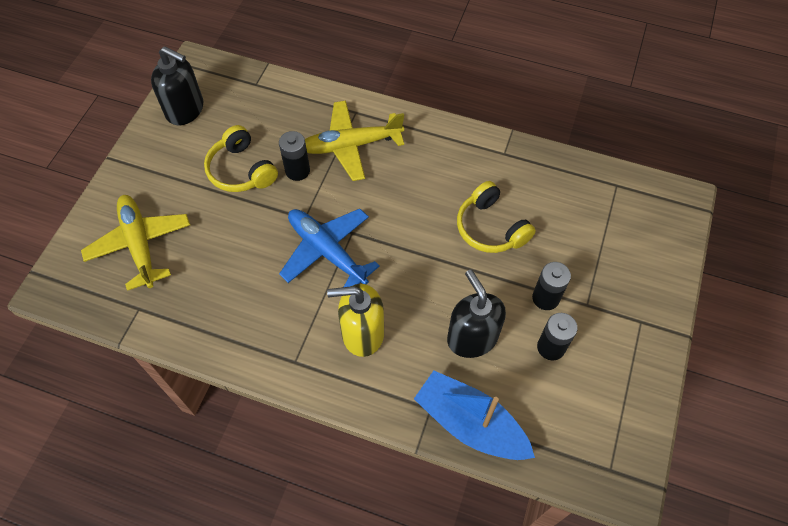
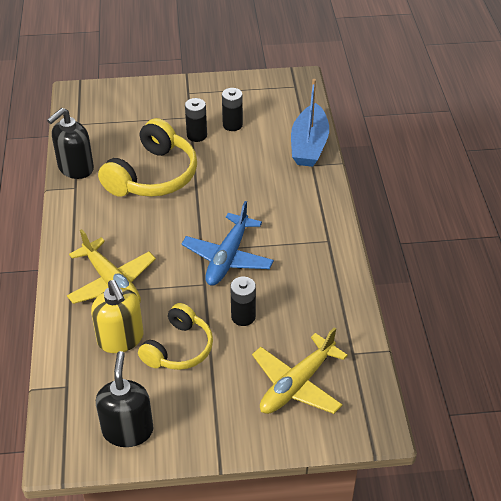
camera: 115 degrees left, 15 degrees down
(297, 171) = (158, 308): black battery -> black battery (243, 316)
(362, 333) = (283, 214): yellow soap dispenser -> yellow soap dispenser (121, 339)
(472, 338) = (249, 160): black soap dispenser -> black soap dispenser (75, 168)
(490, 228) = (153, 176): yellow headphones -> yellow headphones, size x1.55

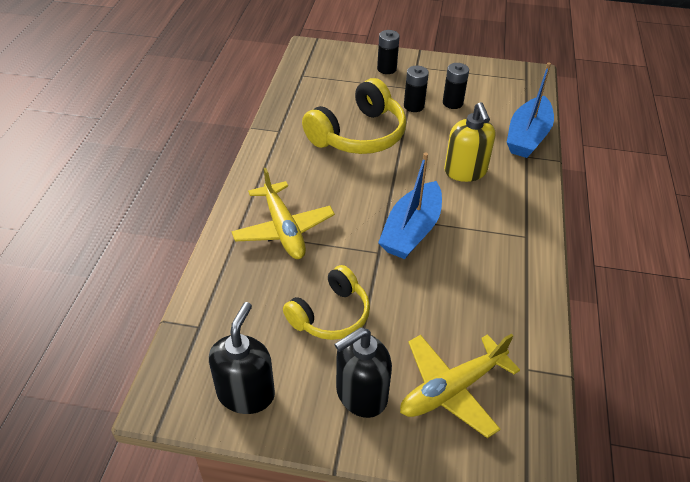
camera: 15 degrees right, 0 degrees up
(75, 168) = (285, 114): black soap dispenser -> black soap dispenser (361, 394)
(121, 339) = (272, 290): yellow soap dispenser -> yellow soap dispenser (465, 171)
(227, 258) = (411, 231): blue plane -> blue boat
(243, 316) = (411, 297): black battery -> black battery (386, 69)

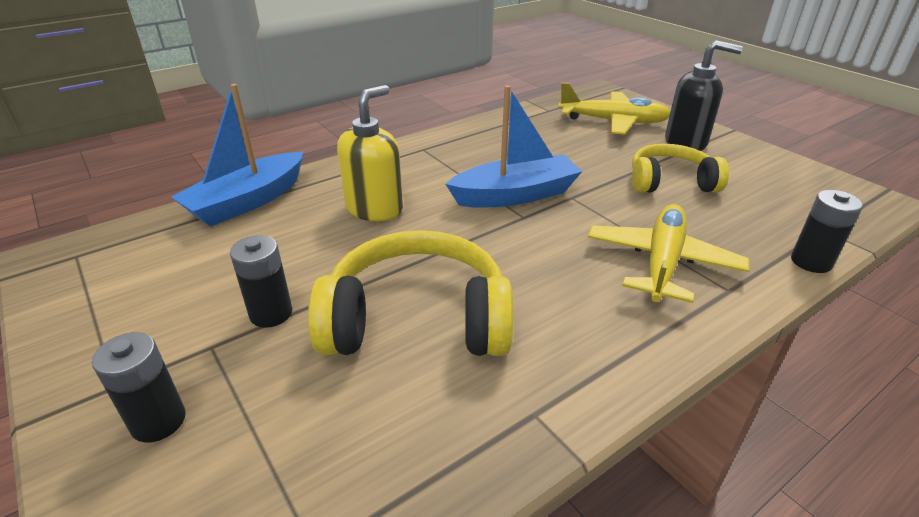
camera: 135 degrees left, 10 degrees down
(246, 393) = (789, 176): black soap dispenser -> none
(452, 103) = (221, 284): black battery -> black battery (811, 262)
(527, 136) = (247, 201): blue boat -> blue boat turned 150 degrees clockwise

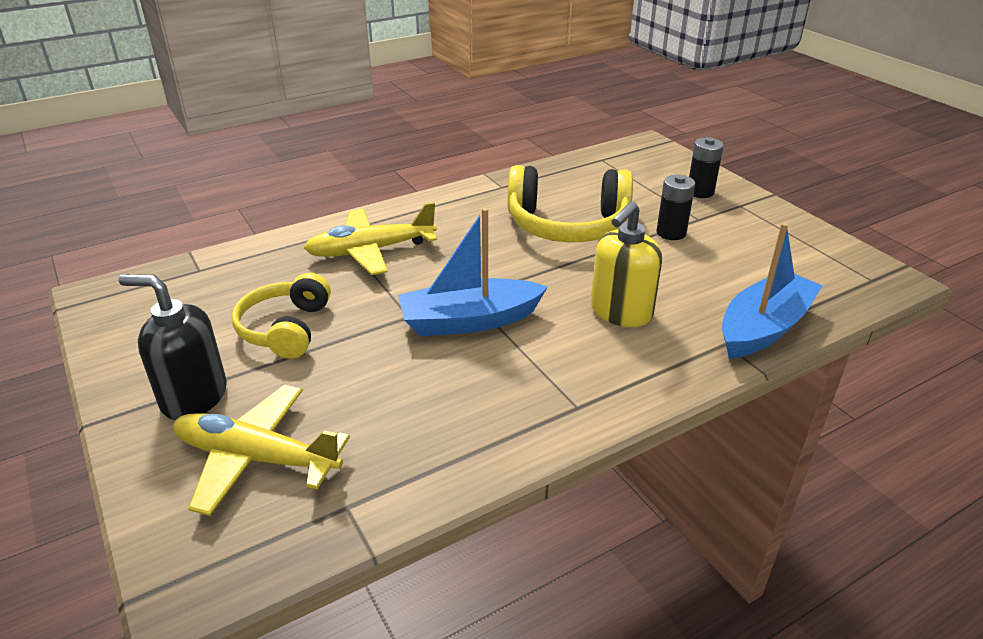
camera: 175 degrees left, 0 degrees up
(662, 262) = (370, 251): yellow plane -> yellow plane turned 45 degrees clockwise
(670, 182) = (285, 329): yellow headphones -> yellow headphones turned 90 degrees clockwise
(811, 262) = (251, 245): black battery -> none

